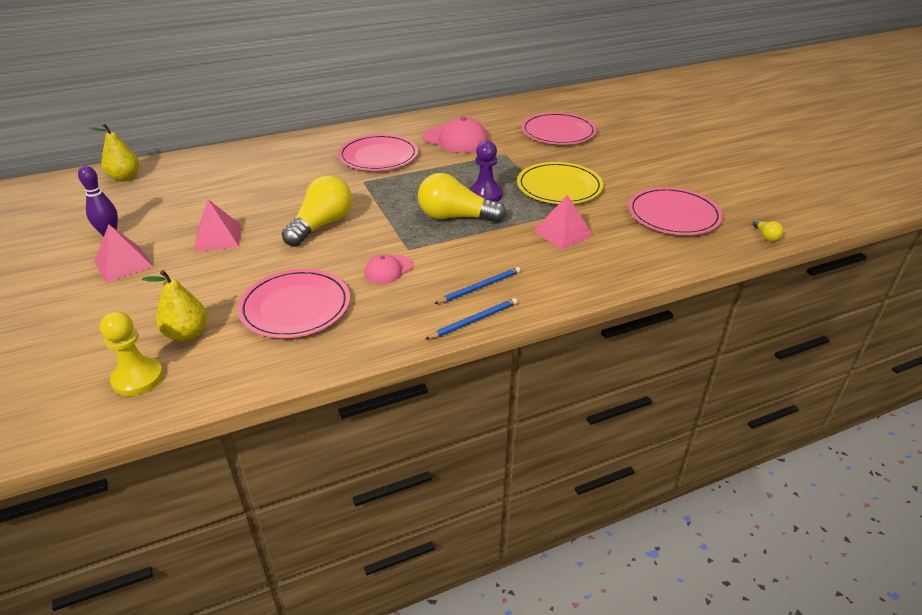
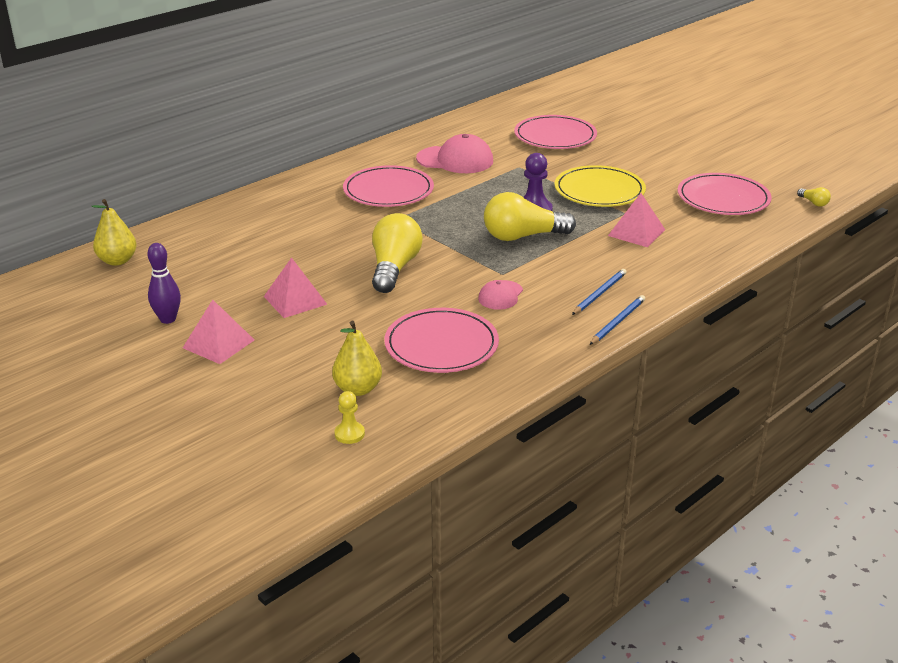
camera: 20 degrees left, 5 degrees down
(138, 378) = (349, 434): yellow pawn -> yellow pawn, size x0.61

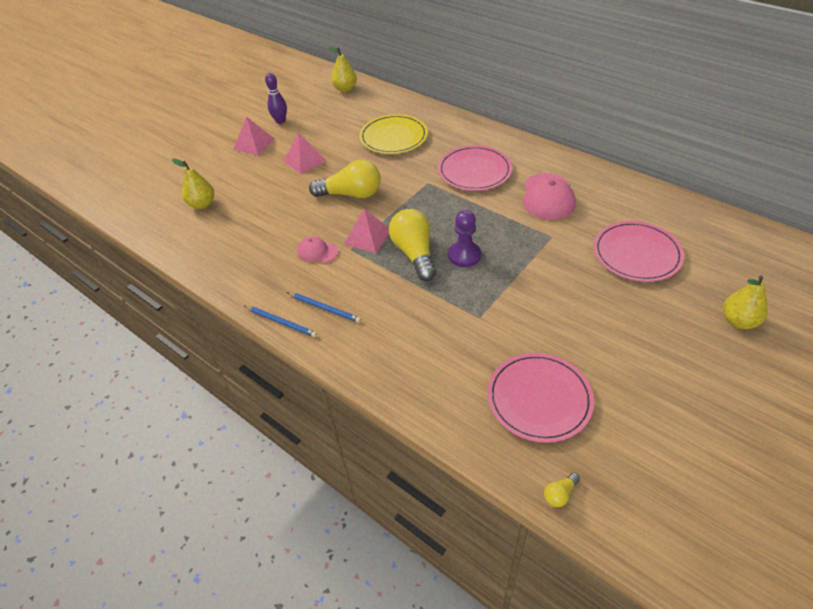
camera: 85 degrees right, 15 degrees up
(349, 434) = (157, 209): yellow pawn -> none
(441, 345) = (250, 231): pink plate -> none
(599, 190) = (521, 295): yellow plate -> yellow plate (393, 137)
(636, 232) = (439, 327): pink pyramid -> pink pyramid (367, 237)
(643, 116) = (738, 321): none -> yellow pear

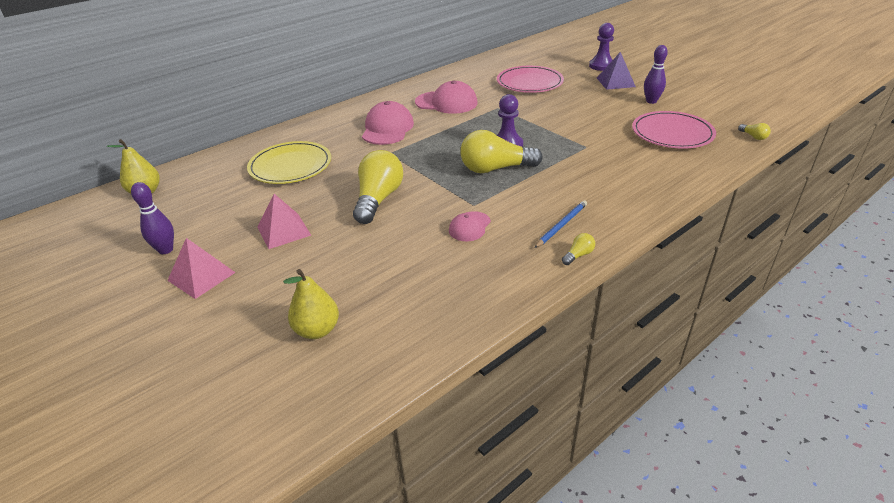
camera: 80 degrees left, 10 degrees down
(281, 322) = (578, 255): blue pencil -> yellow light bulb
(367, 237) = (458, 193): pink pyramid -> none
(474, 171) = (387, 128): pink plate -> pink cap
(633, 379) = (651, 101): none -> purple bowling pin
(683, 338) = (615, 82): none -> purple pyramid
(738, 321) = (601, 66): yellow pear -> purple pawn

